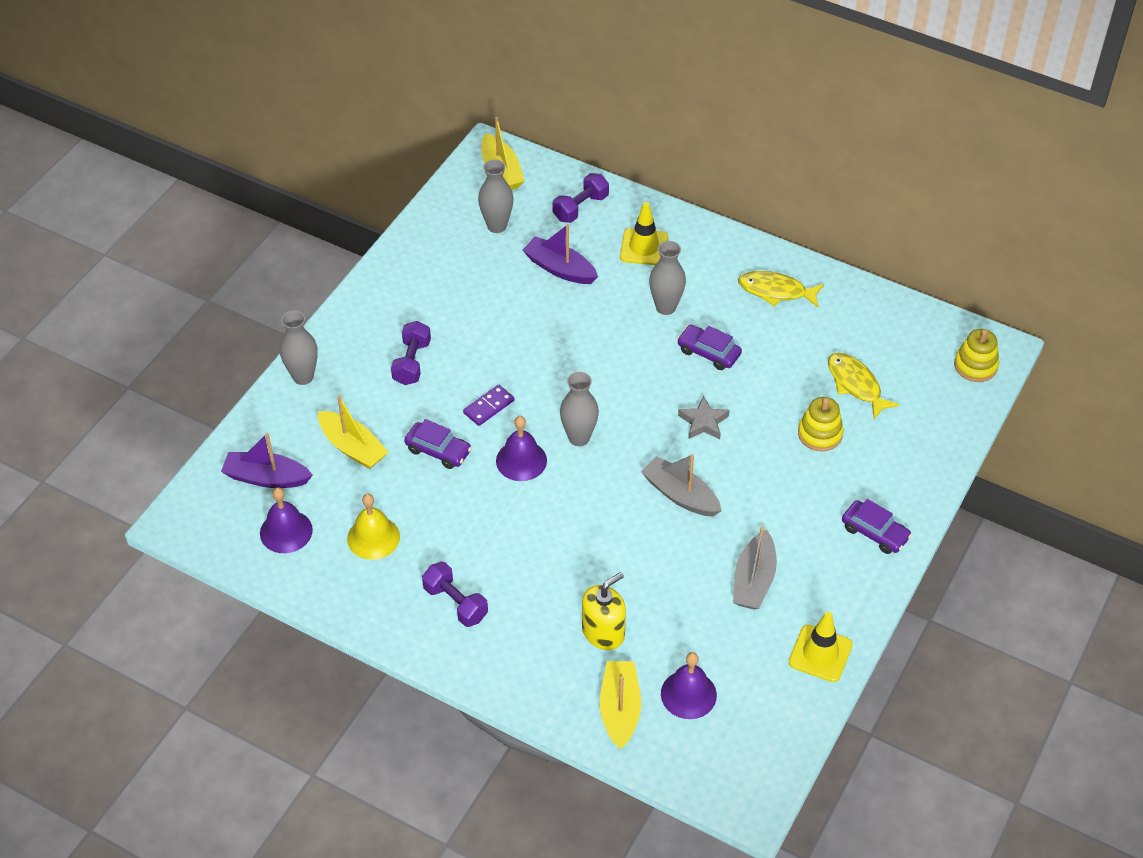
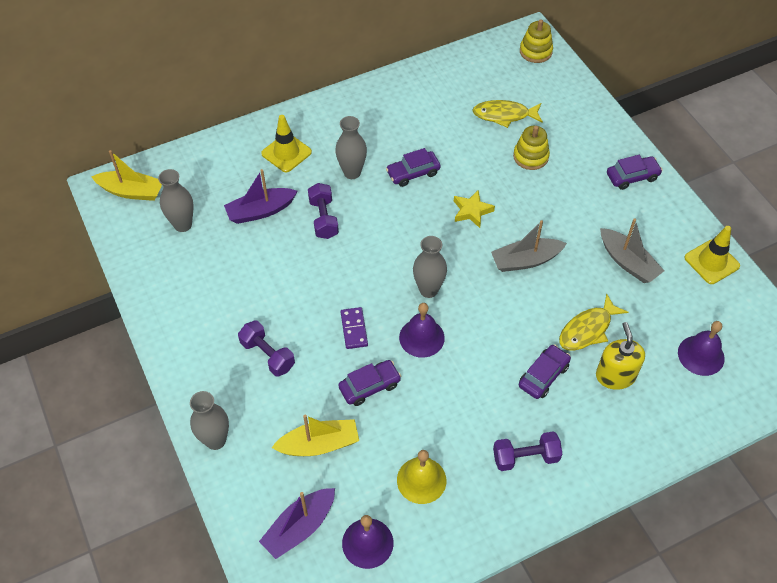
camera: 55 degrees left, 5 degrees up
(555, 574) = (543, 376): none -> purple car
(580, 208) = (214, 166): purple dumbbell -> purple dumbbell (323, 218)
(620, 710) = (690, 404): yellow boat -> none
(703, 422) = (471, 211): grey star -> yellow star
(776, 291) = (390, 108): yellow fish -> yellow fish (587, 329)

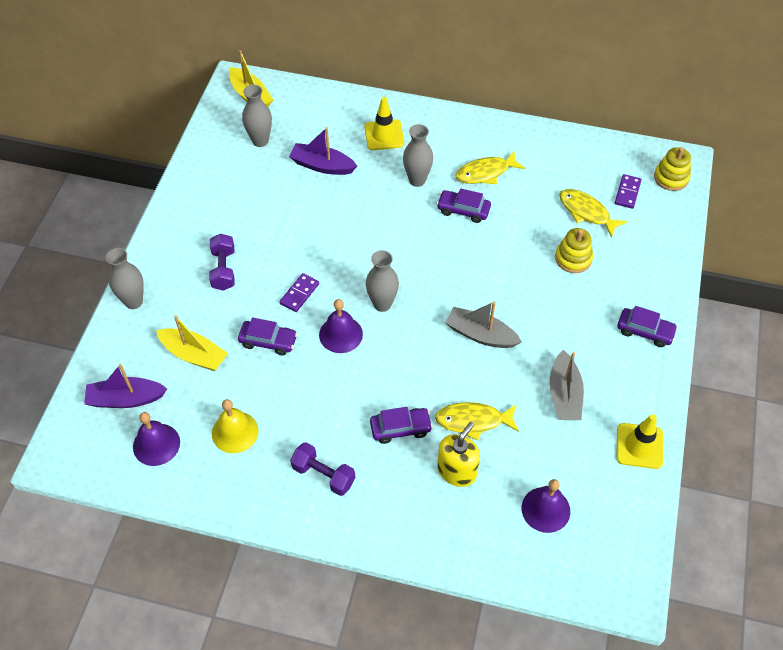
camera: 40 degrees right, 0 degrees up
(323, 218) = (361, 200): purple dumbbell -> none
(399, 132) = (485, 173): none -> yellow fish
(471, 211) = (478, 269): yellow star -> none
(517, 82) = (627, 192): none -> purple domino

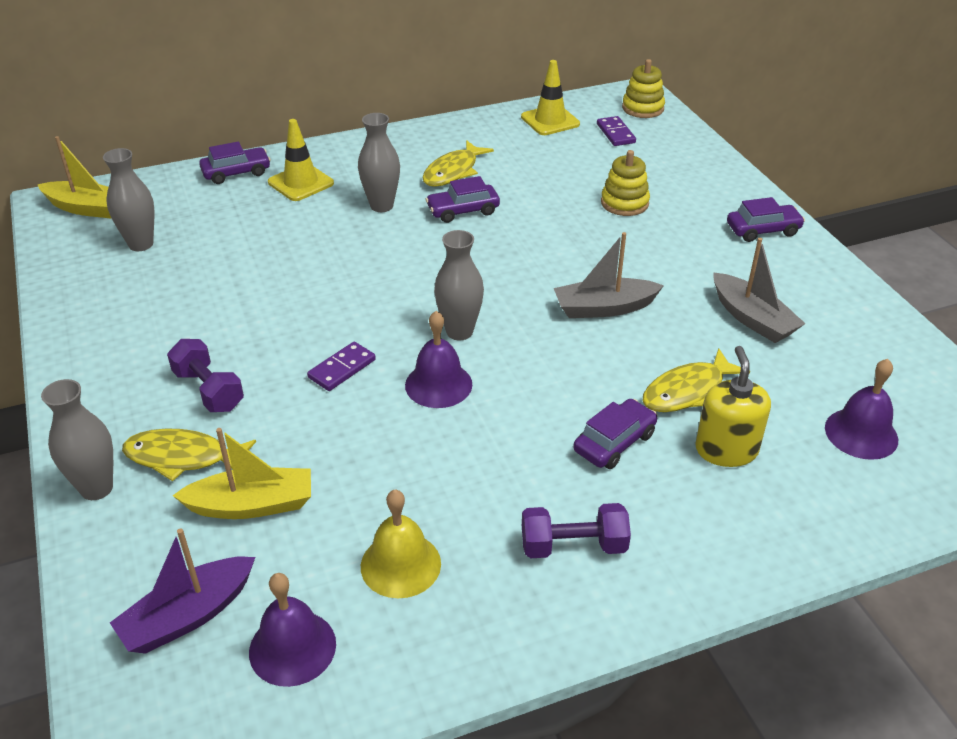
camera: 35 degrees left, 15 degrees down
(268, 341) = (348, 437): purple car -> purple car (236, 172)
(299, 294) = (342, 369): purple domino -> purple domino turned 45 degrees clockwise
(322, 166) = (249, 236): purple boat -> none
(586, 212) = (594, 162): yellow fish -> yellow fish (183, 457)
(639, 446) = (876, 325): yellow traffic cone -> yellow traffic cone (550, 121)

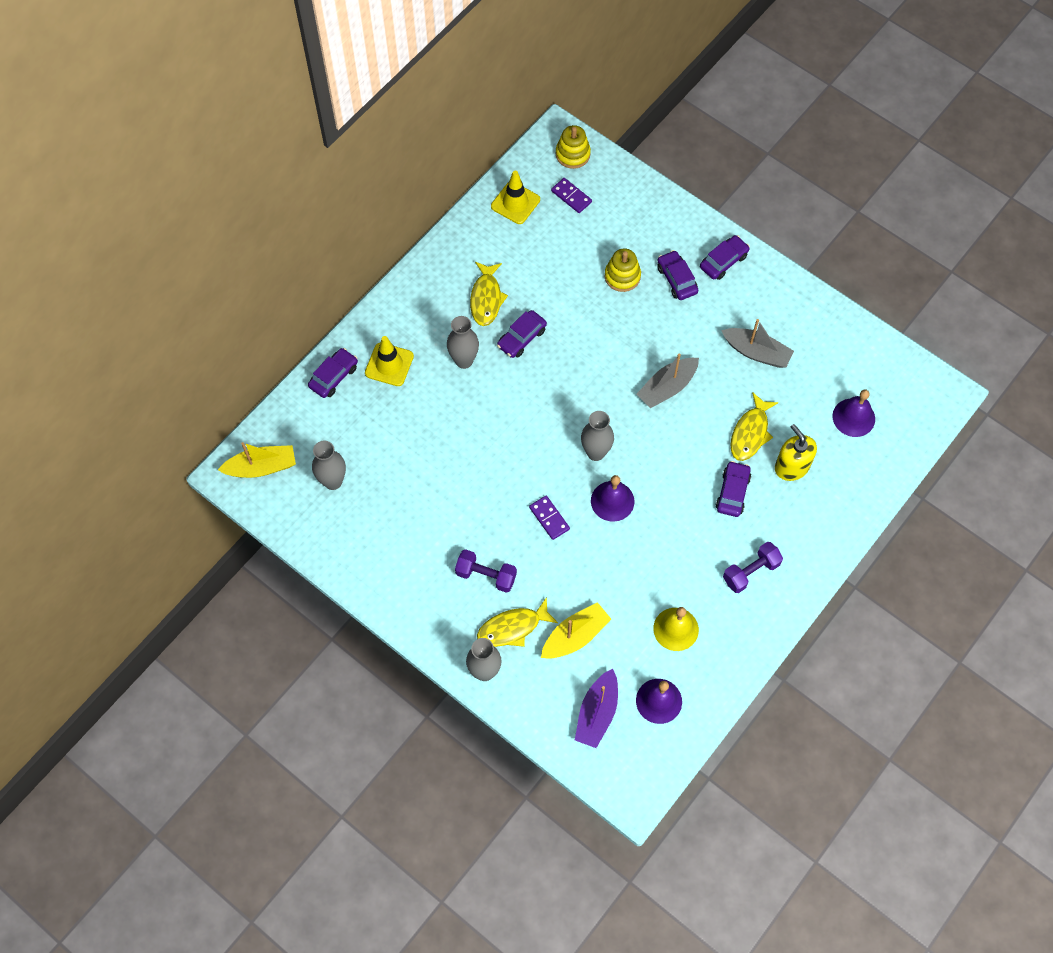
camera: 30 degrees left, 25 degrees up
(342, 369) = (549, 518): purple domino -> purple domino turned 45 degrees counterclockwise
(690, 225) = (676, 279): none -> purple car

